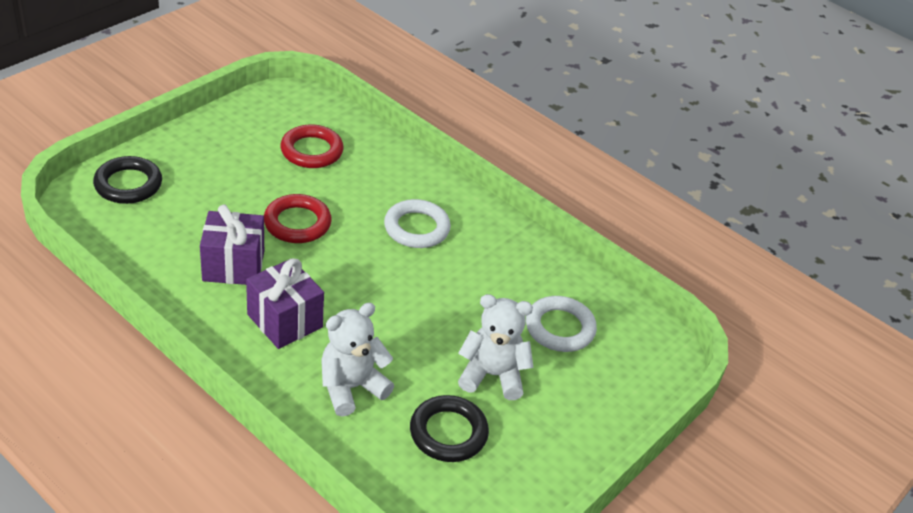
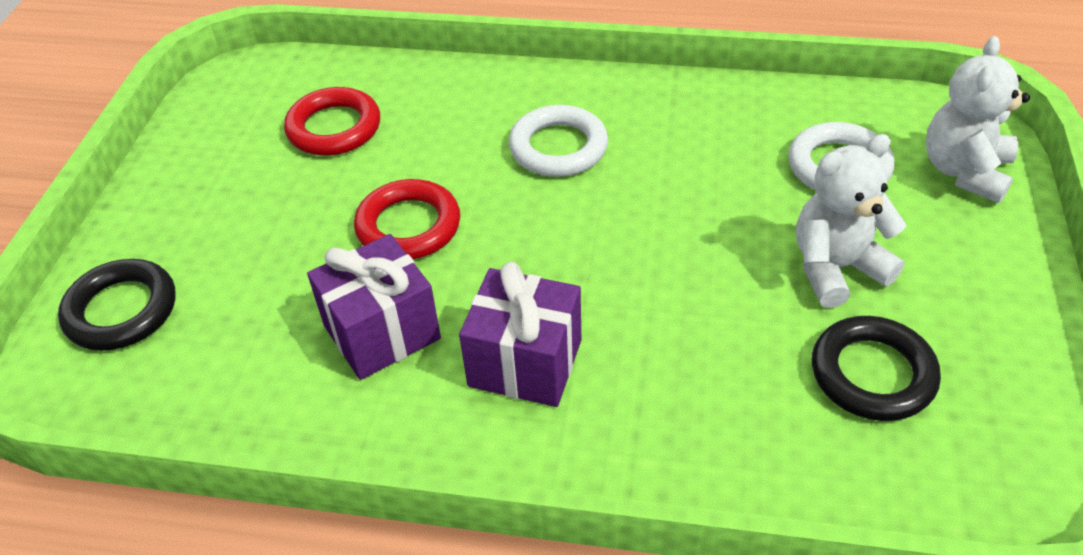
camera: 25 degrees left, 5 degrees up
(351, 387) = (701, 396): white teddy bear -> white teddy bear (964, 171)

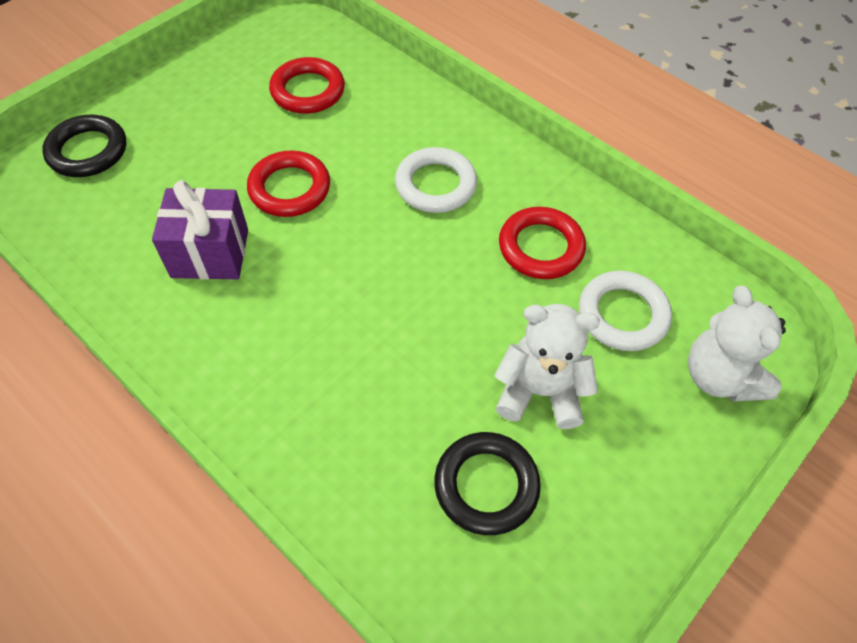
camera: 30 degrees right, 10 degrees up
(525, 363) = (272, 328): purple gift -> none
(712, 150) = (541, 247): none -> red ring
(964, 171) = (720, 377): white teddy bear -> white teddy bear turned 75 degrees counterclockwise

